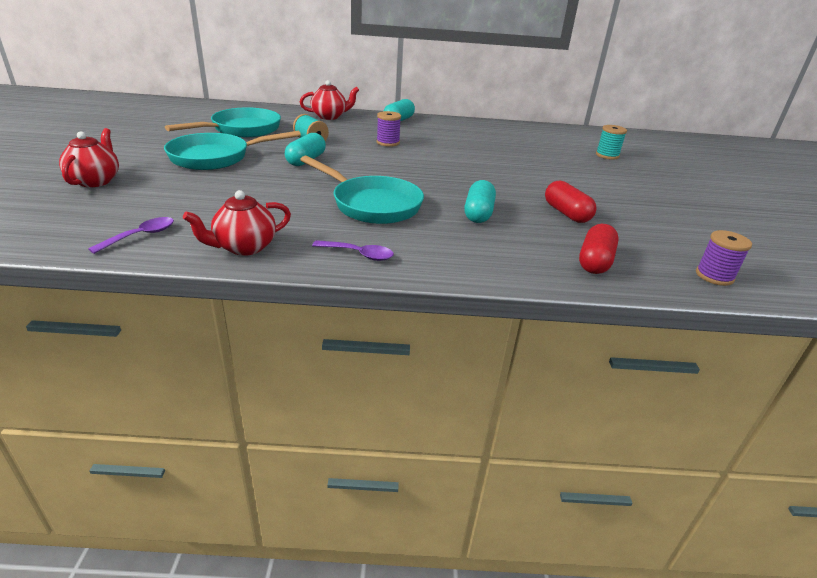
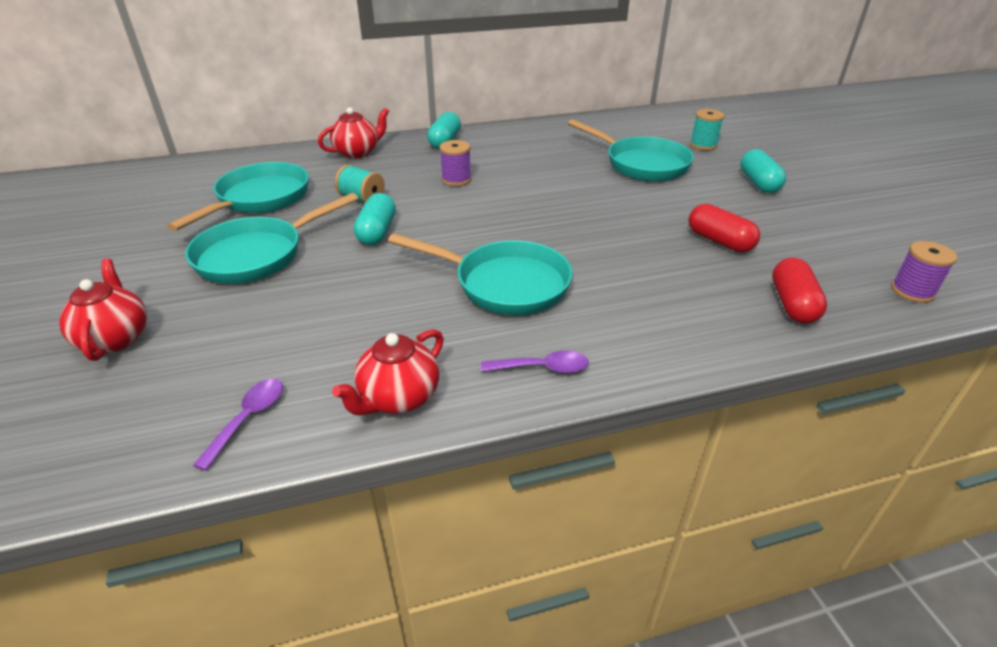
camera: 15 degrees left, 5 degrees up
(478, 213) = (630, 266): turquoise capsule -> turquoise capsule (758, 183)
(542, 158) = (641, 164): none -> turquoise pan

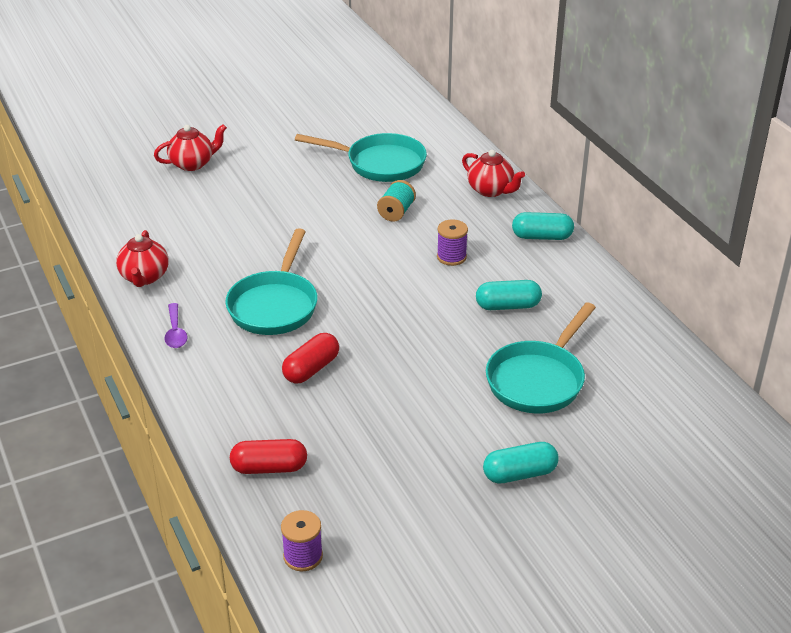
camera: 80 degrees right, 0 degrees up
(248, 418) = (126, 229): purple spoon -> none
(257, 255) = (294, 186): turquoise pan -> none
(377, 232) = (341, 231): turquoise capsule -> turquoise capsule (508, 306)
(398, 398) = (144, 277): red teapot -> red teapot turned 120 degrees counterclockwise
(703, 145) = (620, 434): turquoise spool -> none
(719, 241) = (371, 430): red capsule -> red capsule (311, 369)

